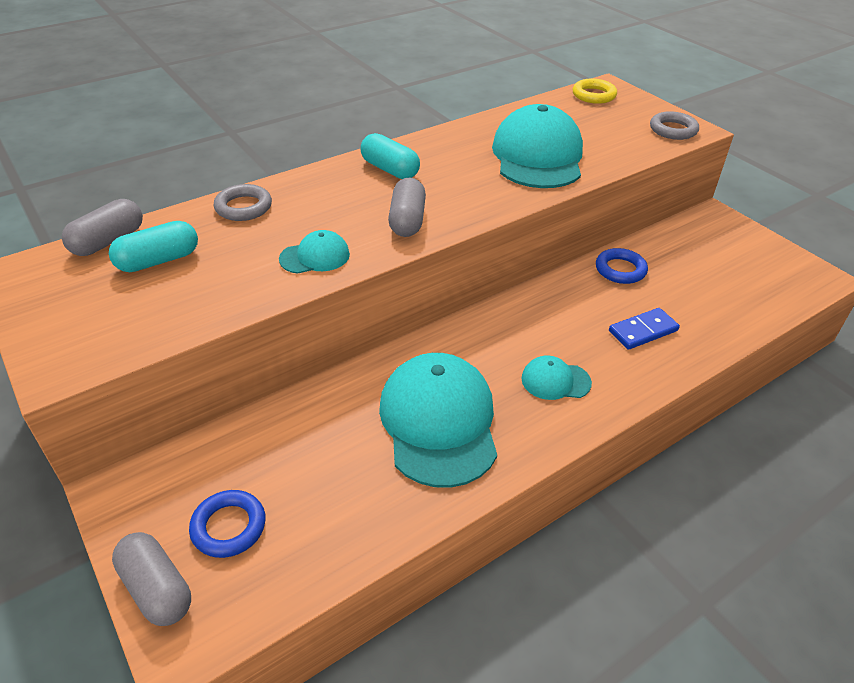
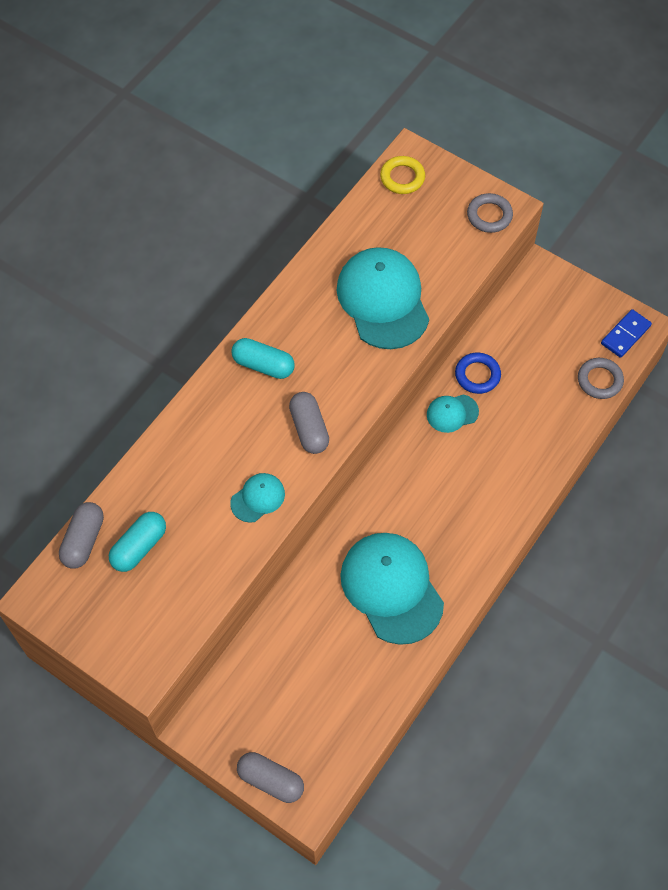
camera: 20 degrees left, 20 degrees up
(229, 527) = (290, 723): blue ring -> none
(243, 207) = (166, 460): grey ring -> grey ring (599, 380)
(555, 381) = (461, 518): turquoise cap -> turquoise cap (452, 413)
(643, 331) = (513, 442): blue domino -> blue domino (625, 335)

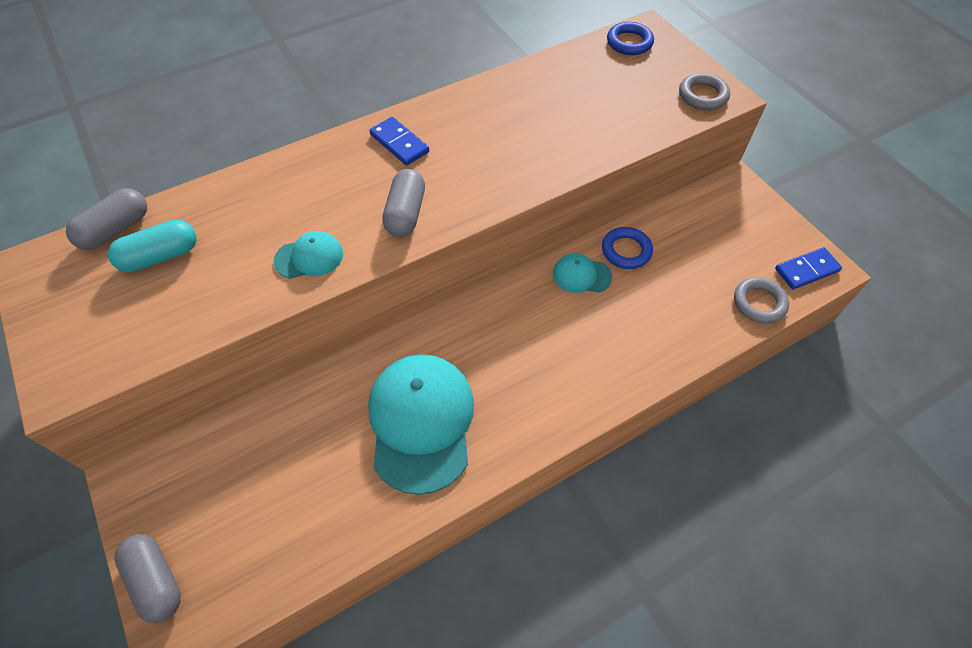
camera: 25 degrees right, 5 degrees down
(263, 365) = (399, 143): turquoise capsule -> blue domino
(383, 300) = (552, 129): turquoise cap -> none
(402, 178) = (629, 42): yellow ring -> blue ring

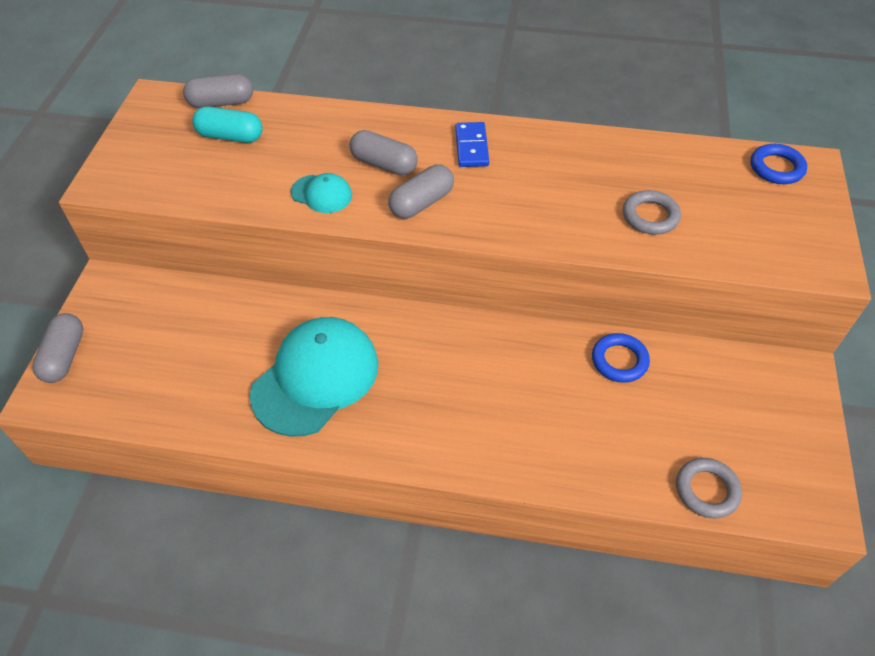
camera: 40 degrees right, 5 degrees down
(339, 199) = (384, 164): none -> grey capsule
(581, 275) = (556, 355): turquoise cap -> none
(702, 96) = (802, 254): grey ring -> grey ring (650, 216)
(806, 270) = (794, 497): blue domino -> none

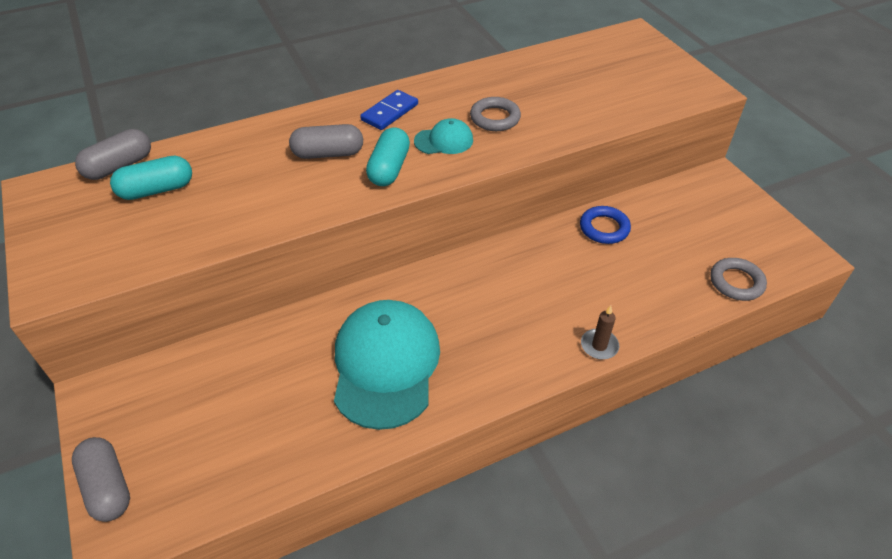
camera: 35 degrees left, 5 degrees down
(321, 194) = (294, 199): turquoise cap -> turquoise cap (444, 141)
(422, 203) = (389, 168): grey capsule -> turquoise capsule
(471, 147) = (389, 112): blue domino -> blue domino turned 75 degrees clockwise
(507, 469) = (599, 346): none -> brown candle
(650, 216) = (568, 106): grey ring -> grey ring (495, 118)
(776, 168) = (616, 43): blue ring -> none

